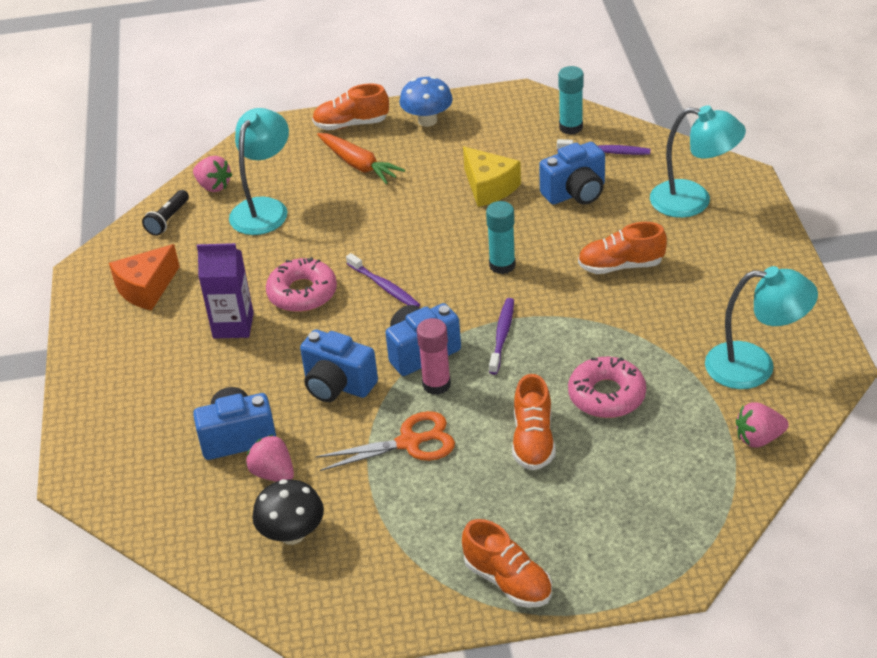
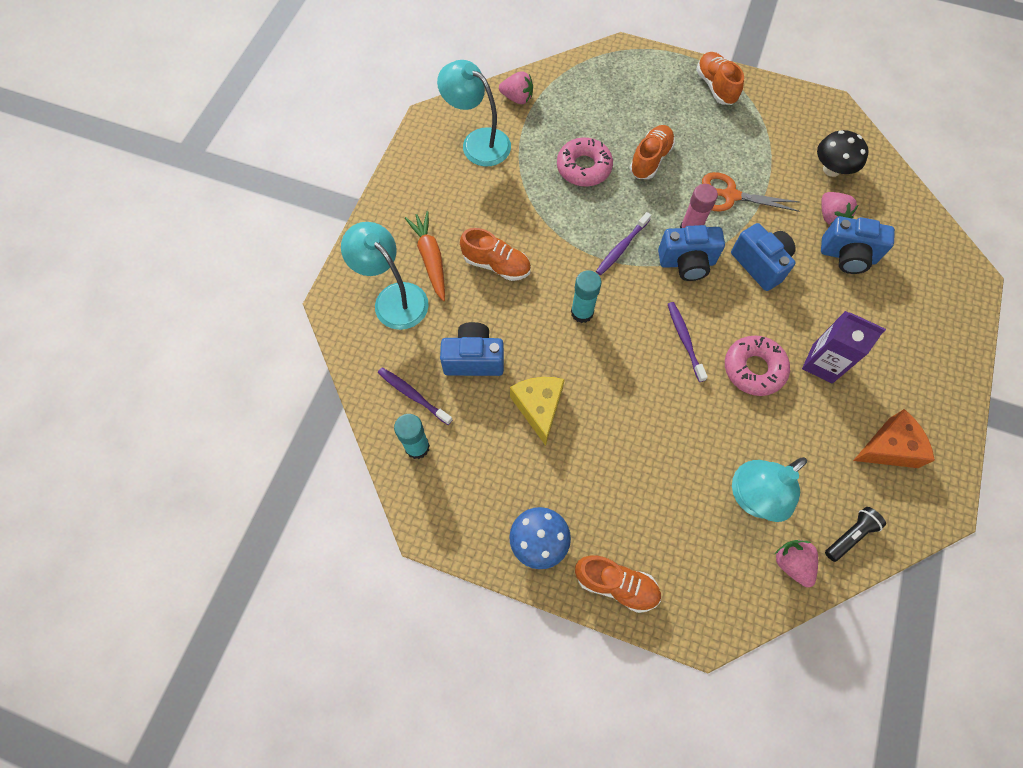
camera: 155 degrees left, 25 degrees up
(359, 165) = (637, 511): orange carrot -> orange carrot (430, 258)

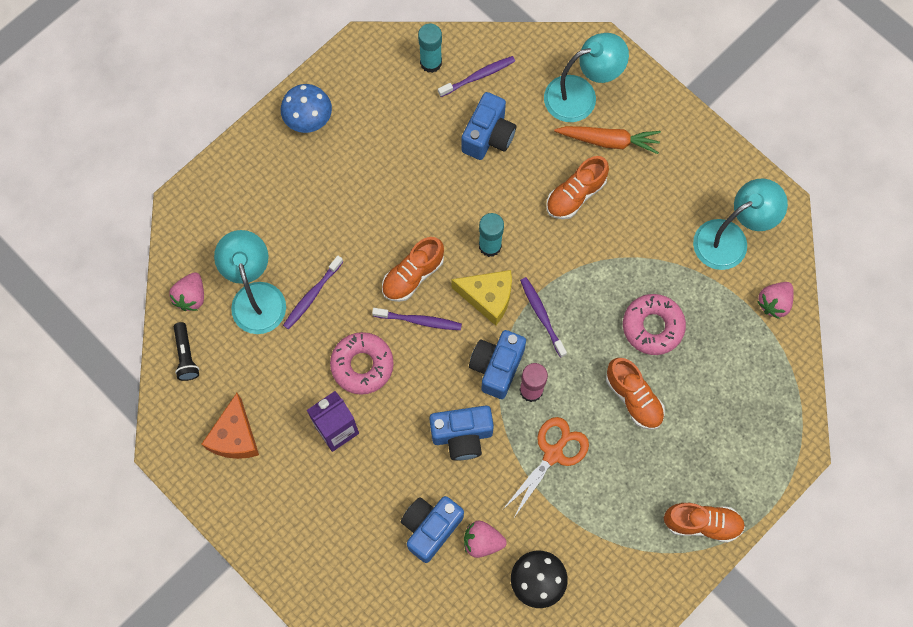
camera: 115 degrees right, 5 degrees up
(539, 408) = (417, 168): yellow cheese -> yellow cheese (488, 298)
(616, 584) = (247, 159): orange shoe -> orange shoe (413, 275)
(718, 444) = (312, 295): none -> purple toothbrush
(792, 563) = (191, 297): pink strawberry -> pink strawberry turned 105 degrees clockwise

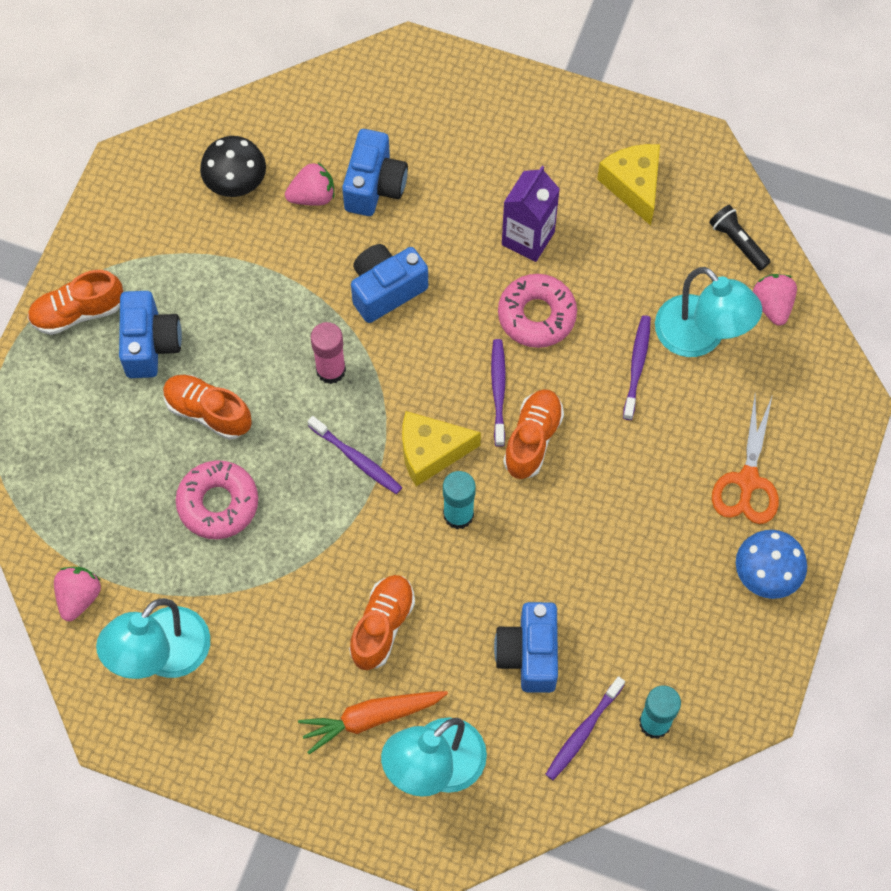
camera: 155 degrees right, 5 degrees down
(235, 436) = (633, 186): orange cheese -> yellow cheese
(419, 320) = (498, 391): purple toothbrush -> purple toothbrush turned 105 degrees clockwise
(497, 367) = (382, 378): blue camera -> blue camera (150, 344)
(553, 454) = (275, 314): orange scissors -> orange scissors (747, 481)

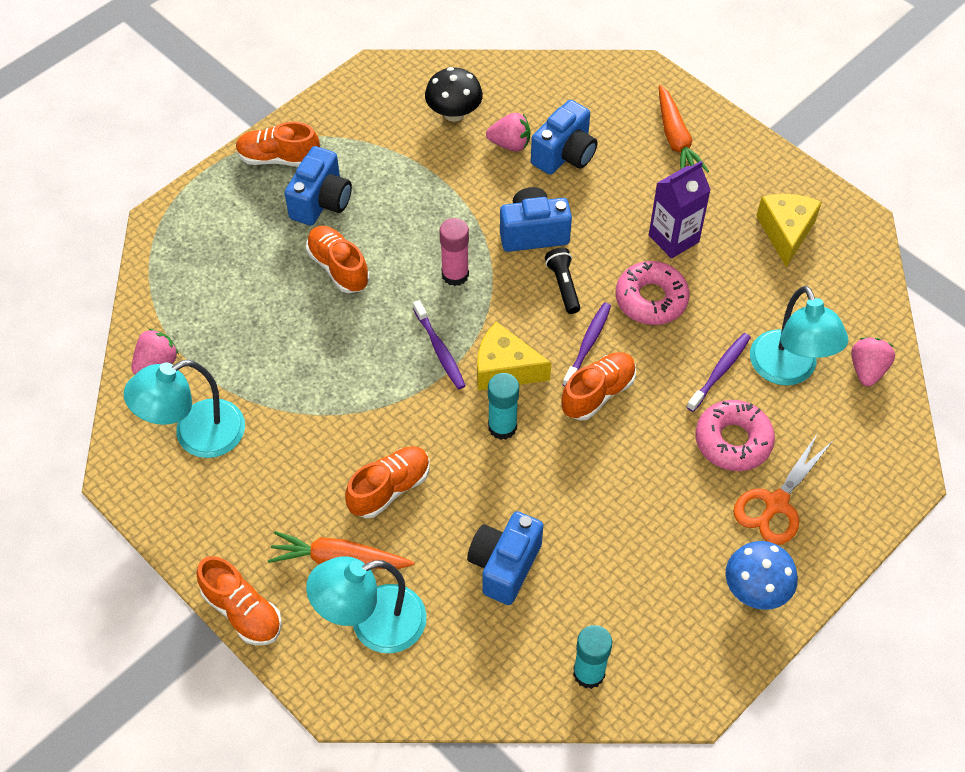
camera: 25 degrees right, 10 degrees down
(218, 503) = (307, 338): pink donut -> pink donut (733, 441)
(307, 811) = (243, 611): none -> orange shoe
(478, 121) = (676, 139): none -> orange carrot
(583, 731) = (519, 652): purple toothbrush -> none
(738, 242) = (858, 309): black flashlight -> black flashlight (563, 286)

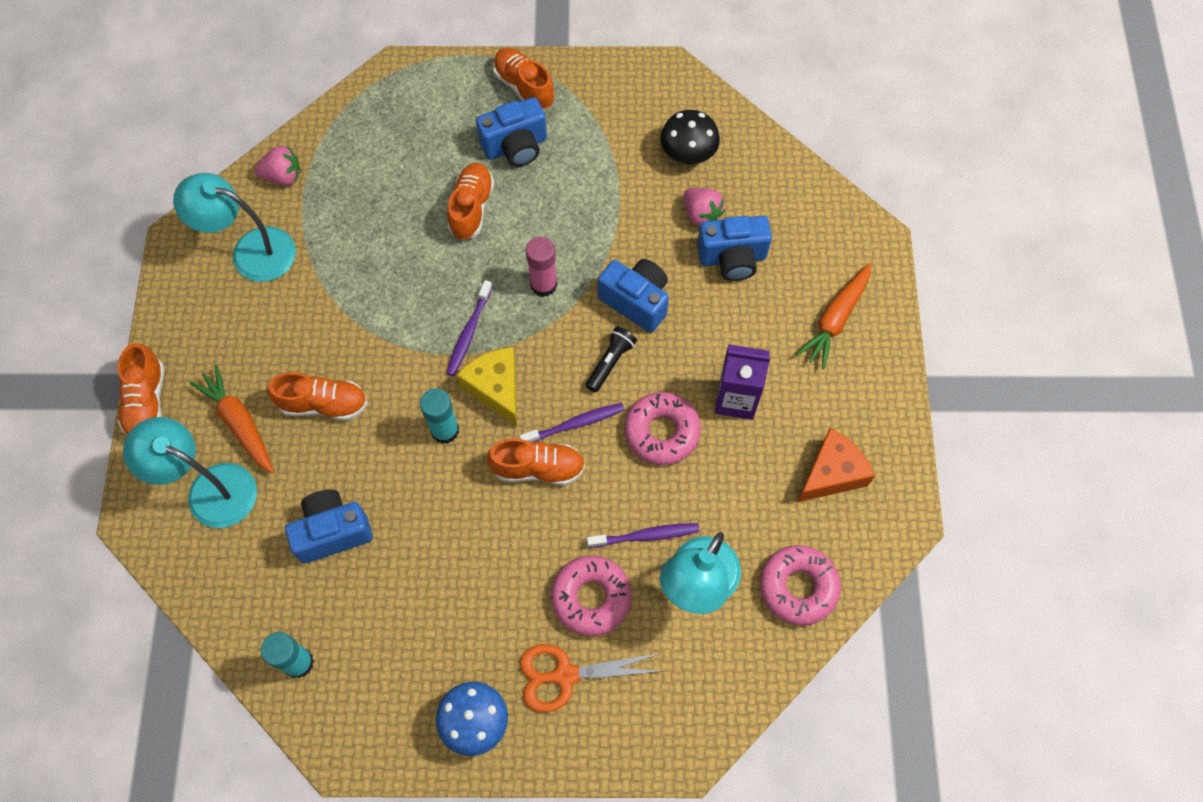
camera: 45 degrees right, 10 degrees up
(786, 232) = (831, 473): yellow cheese -> orange cheese
(848, 316) = (798, 587): none -> pink donut
(867, 370) = (760, 643): pink strawberry -> none

